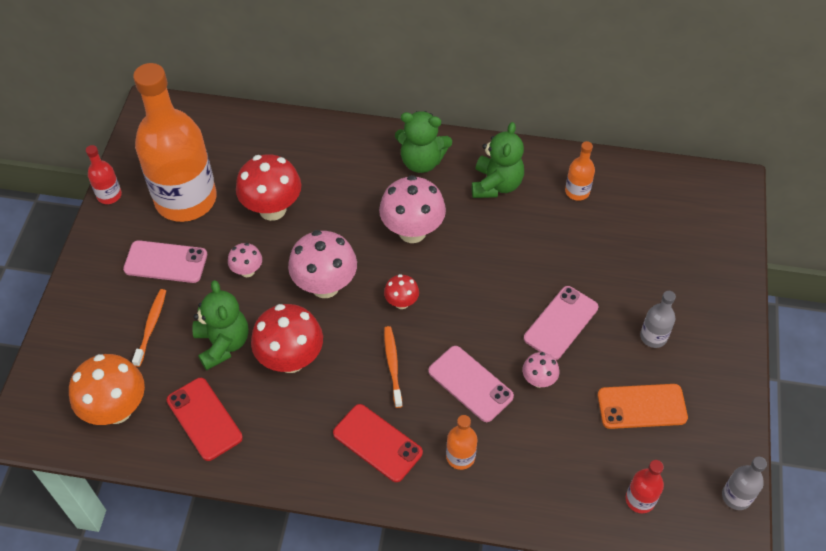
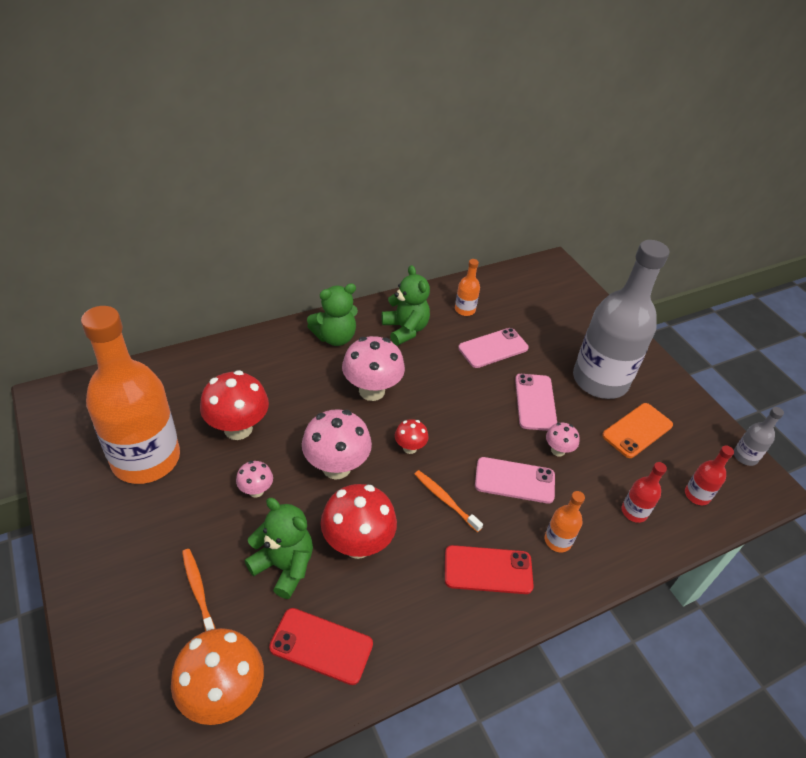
camera: 40 degrees left, 10 degrees down
(109, 195) = (58, 493): red bottle -> red bottle (634, 512)
(166, 262) = (168, 524): pink phone -> pink phone (493, 348)
(653, 337) = (600, 380): grey bottle -> grey bottle, size x2.48

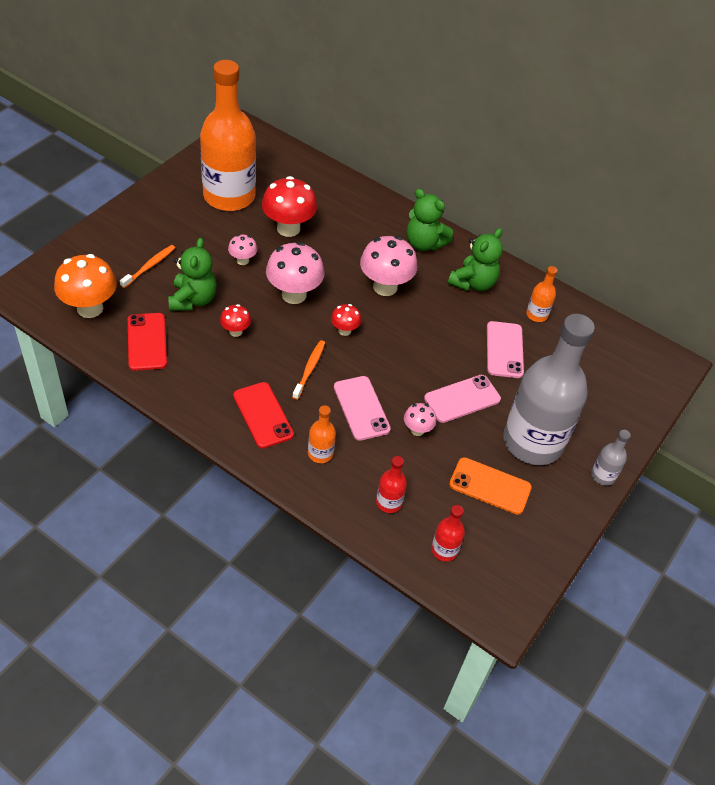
camera: 60 degrees right, 5 degrees up
(357, 544) = (235, 331): red mushroom -> red mushroom, size x0.52
(493, 348) = (504, 350): pink phone -> pink phone turned 60 degrees clockwise
(745, 456) = (527, 586): grey bottle -> grey bottle (603, 476)

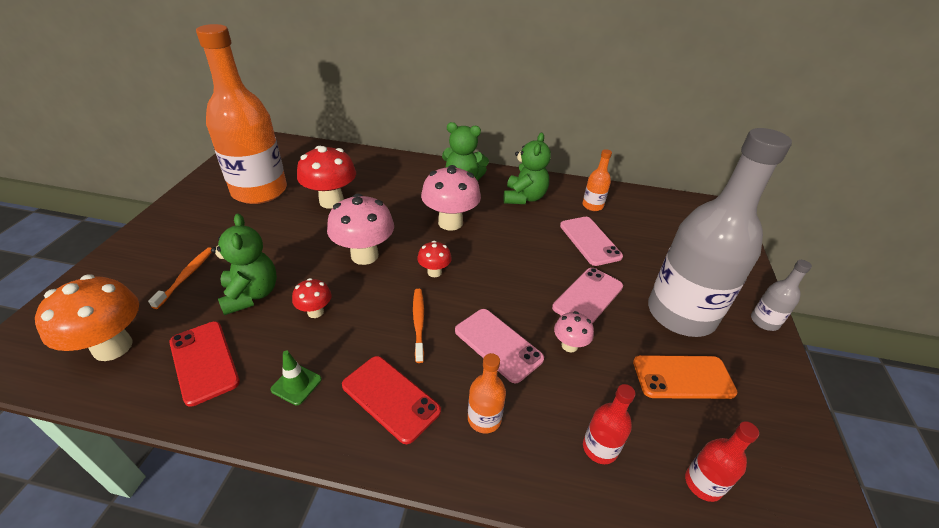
camera: 20 degrees left, 10 degrees down
(203, 381) = (296, 384): none -> green traffic cone
(242, 260) = (295, 240): pink mushroom -> none

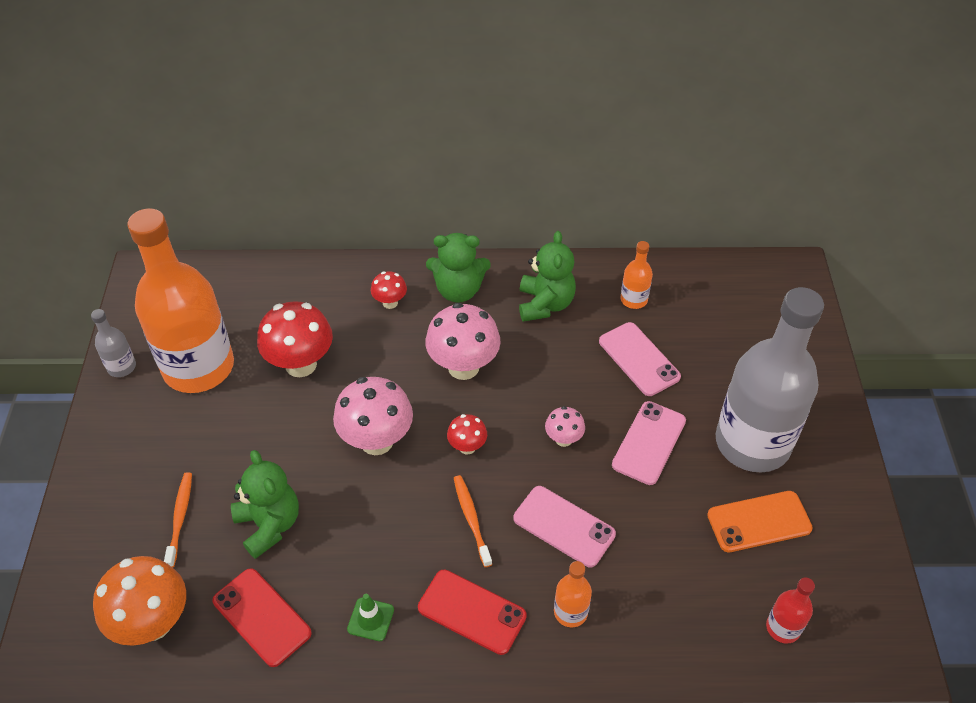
camera: 10 degrees left, 10 degrees up
(315, 312) = (352, 530): red mushroom -> red mushroom (390, 302)
(569, 345) = (639, 510): pink mushroom -> pink mushroom (563, 439)
(600, 448) = (686, 616): red bottle -> none
(764, 321) = (841, 433): grey bottle -> grey bottle (121, 367)

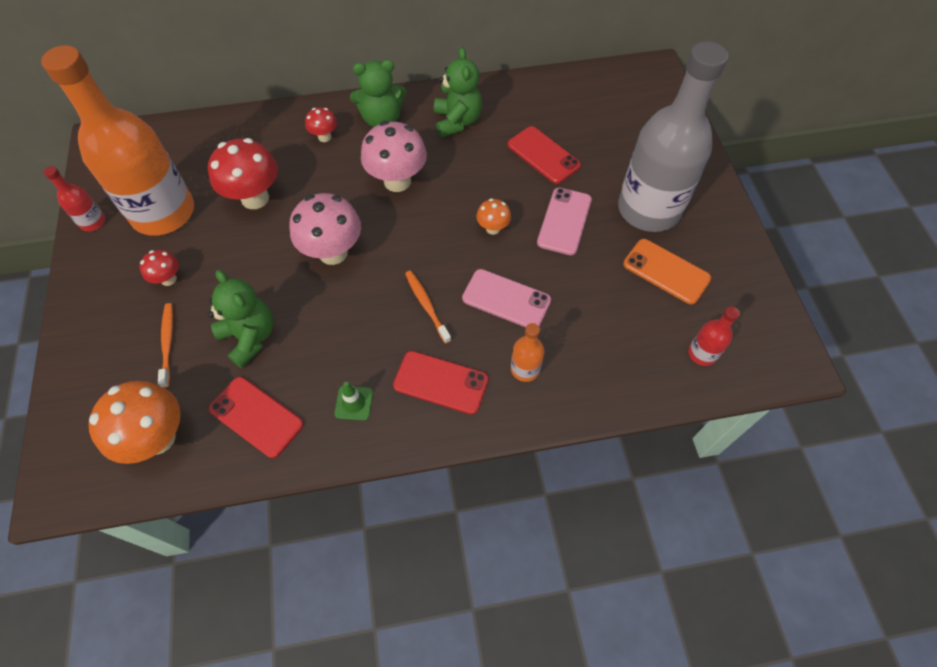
camera: 10 degrees left, 10 degrees up
(121, 367) = (93, 222): grey bottle -> red bottle
(467, 447) = (412, 246): red mushroom -> red mushroom (168, 279)
(563, 439) = (493, 228): pink mushroom -> orange mushroom
(633, 299) = (530, 108): orange bottle -> none
(639, 359) = (543, 155): pink phone -> red phone
(759, 522) = (666, 271): orange phone -> orange phone turned 60 degrees clockwise

